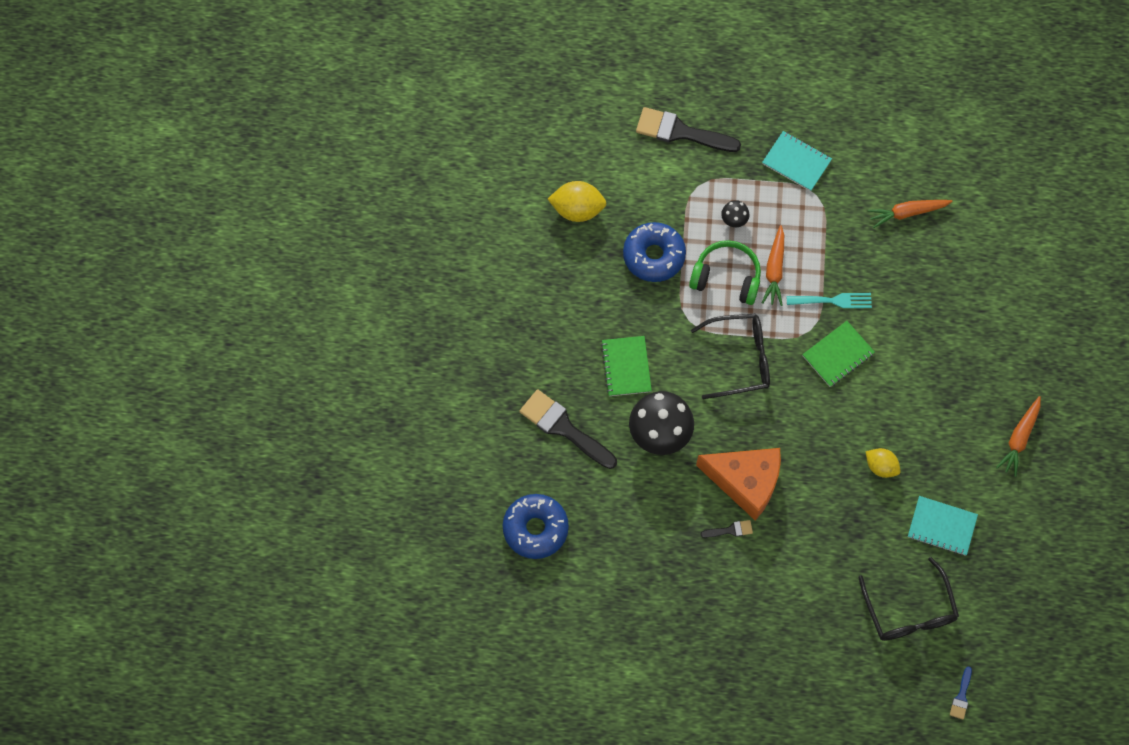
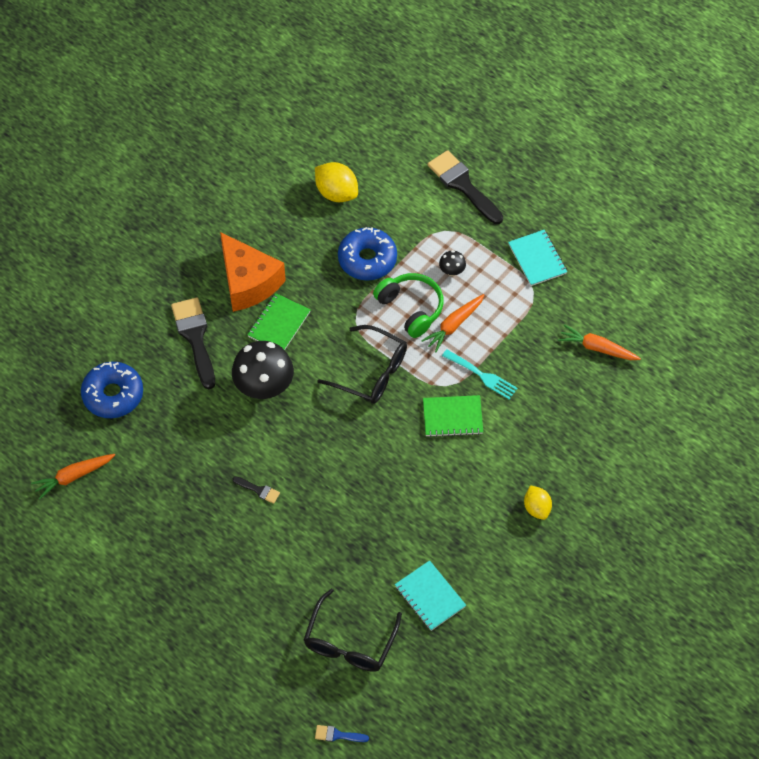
camera: 35 degrees right, 10 degrees down
(745, 482) = (300, 463): orange cheese -> orange cheese (248, 282)
(881, 466) = (418, 520): yellow lemon -> yellow lemon (537, 508)
(961, 696) = (337, 735): blue brush -> blue brush turned 45 degrees clockwise
(1019, 438) = (550, 572): orange carrot -> orange carrot (73, 477)

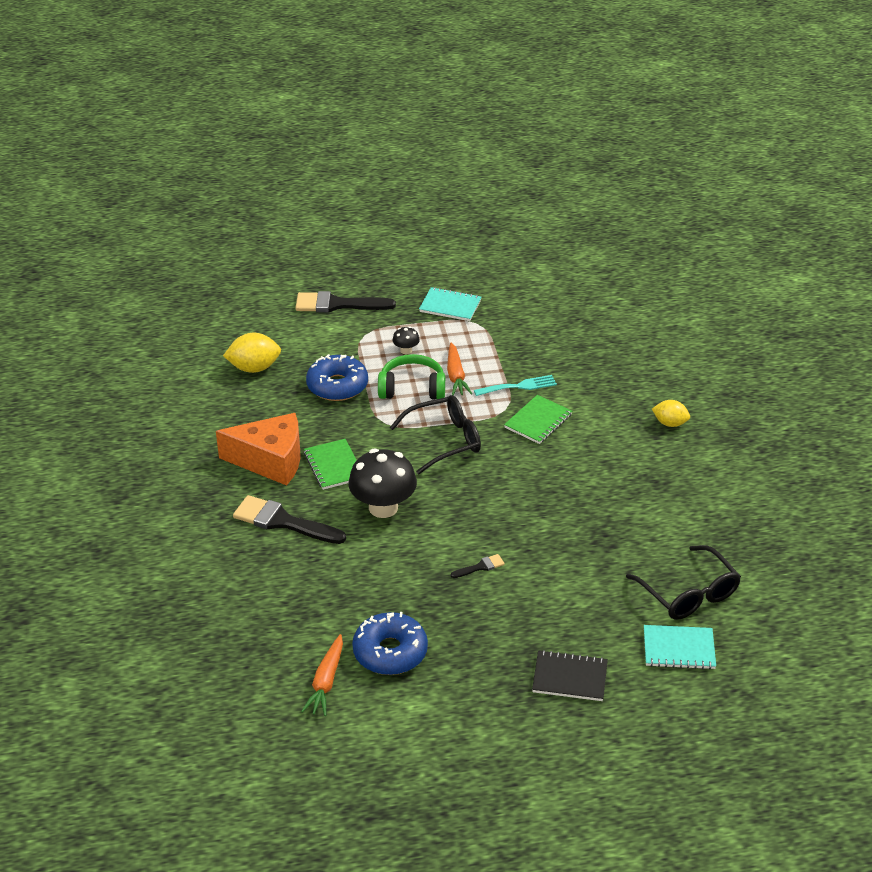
camera: 50 degrees left, 20 degrees down
(113, 395) = (273, 606): blue donut -> blue donut (390, 652)
(199, 619) = (569, 677): none -> black notebook
(337, 735) = (774, 651): blue brush -> none
(430, 596) = (691, 523): turquoise notebook -> turquoise notebook (678, 649)
(597, 348) = (563, 320): orange carrot -> none

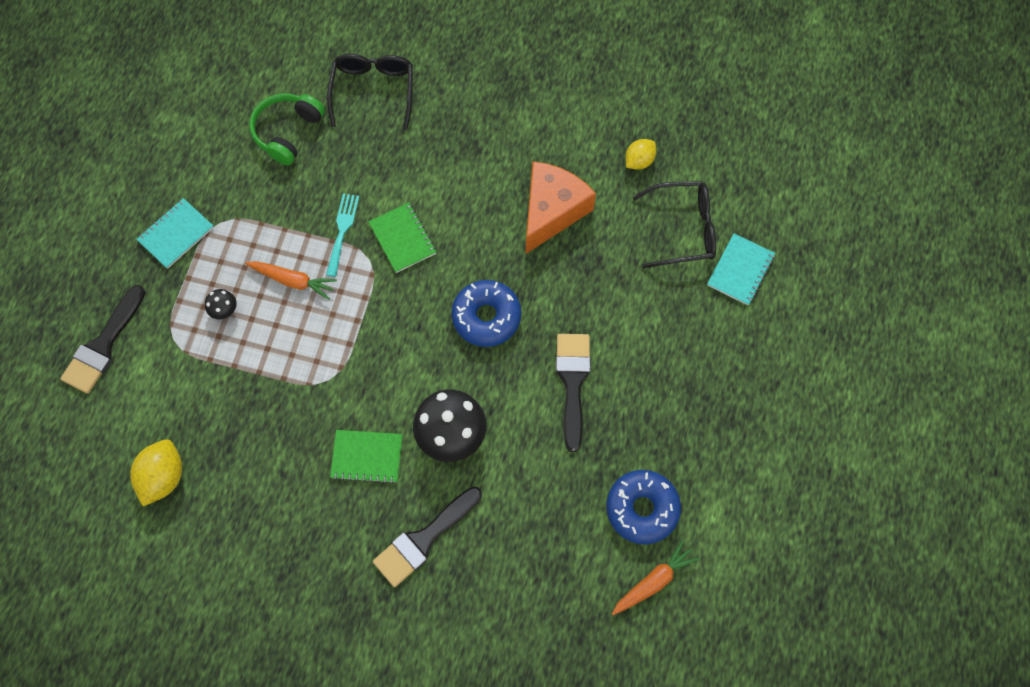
camera: 65 degrees left, 30 degrees up
(270, 461) = (326, 517): orange cheese -> orange cheese (552, 211)
(326, 682) = (653, 581): orange carrot -> orange carrot turned 75 degrees counterclockwise
(337, 386) = (243, 402): blue donut -> blue donut (486, 317)
(412, 388) = (289, 331): green headphones -> green headphones (287, 132)
(445, 440) = (385, 335): black glasses -> black glasses (373, 91)
(480, 567) = (572, 382): black brush -> black brush, size x2.18
(569, 677) = (735, 371): black notebook -> none
(670, 423) = (466, 129): yellow lemon -> yellow lemon (639, 161)

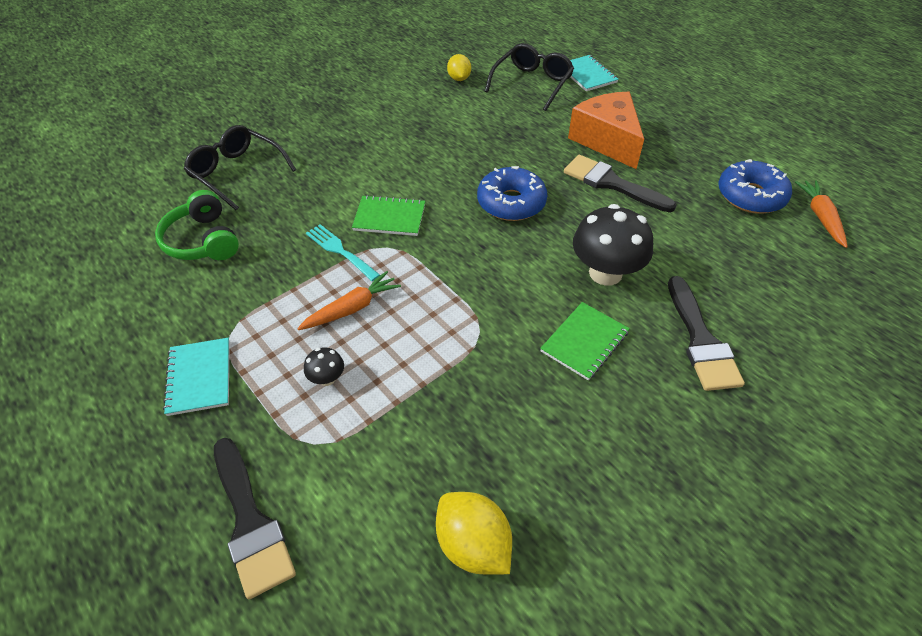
camera: 55 degrees left, 20 degrees down
(552, 211) = (454, 131): orange cheese -> orange cheese (607, 140)

